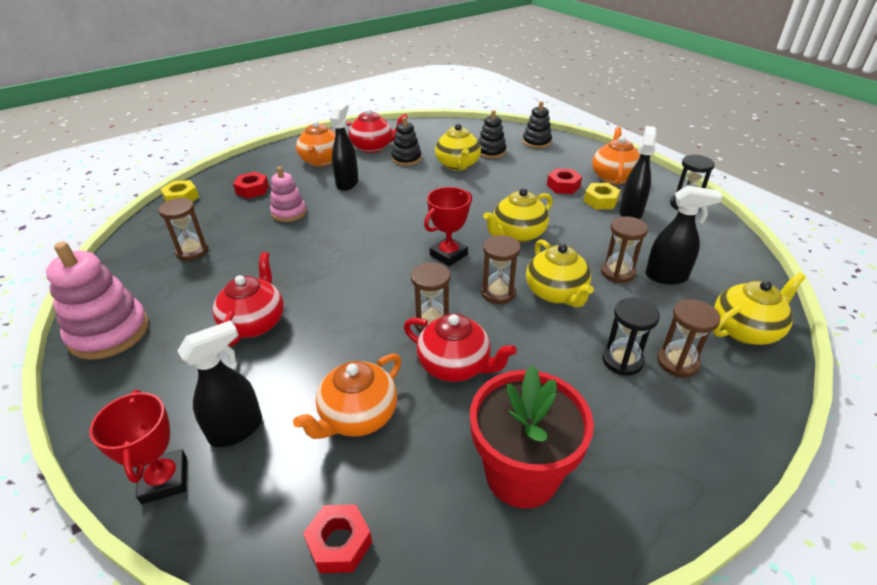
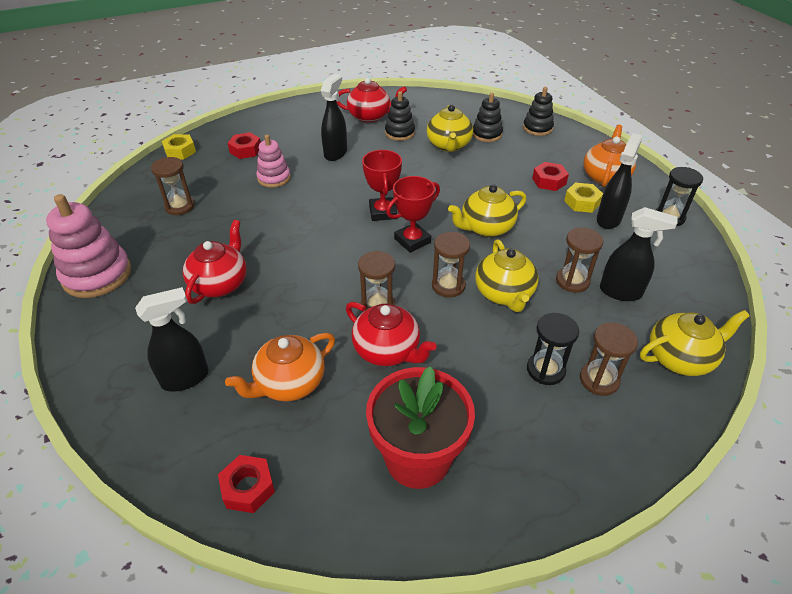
camera: 10 degrees right, 5 degrees up
(164, 480) = (120, 411): red trophy -> red trophy (383, 212)
(321, 161) = (316, 126): orange teapot -> none

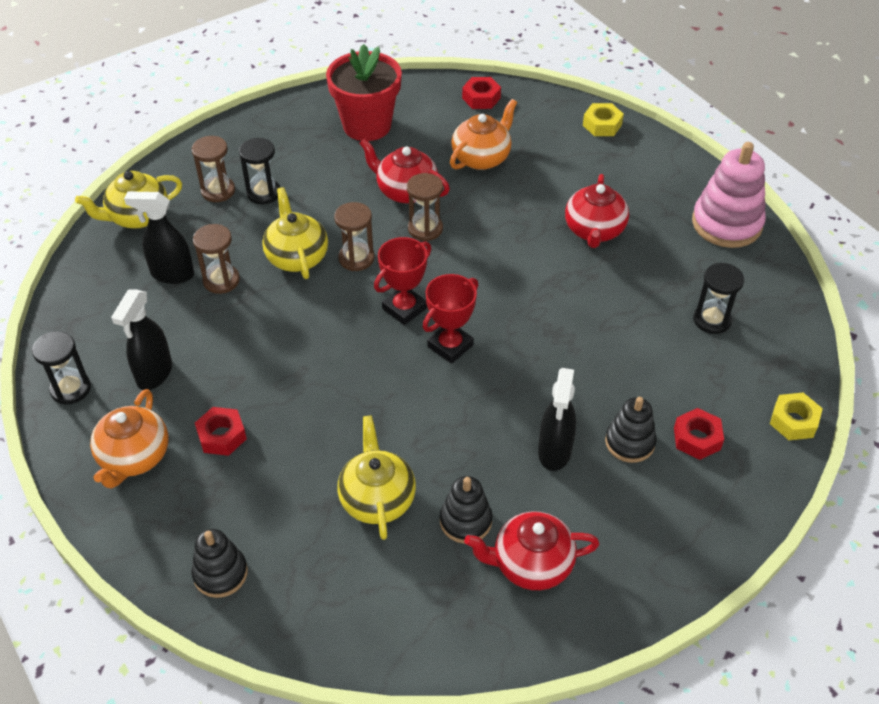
camera: 170 degrees right, 5 degrees up
(180, 206) = (712, 320): brown hourglass -> black hourglass
(186, 378) = (569, 151): black spray bottle -> none
(274, 178) = (620, 386): pink stacking toy -> none
(383, 212) = (450, 346): red trophy -> red trophy turned 60 degrees clockwise
(486, 228) = (316, 339): yellow teapot -> none
(487, 134) = (313, 540): black stacking toy -> black stacking toy (629, 442)
(582, 202) = (182, 400): yellow nut -> yellow nut (602, 125)

